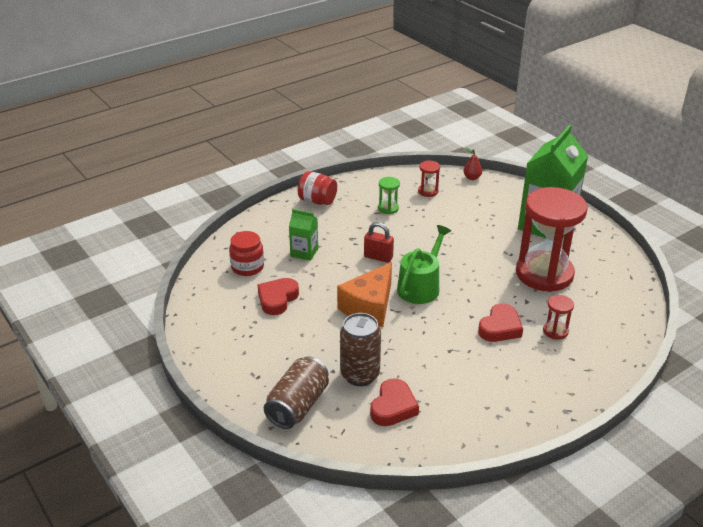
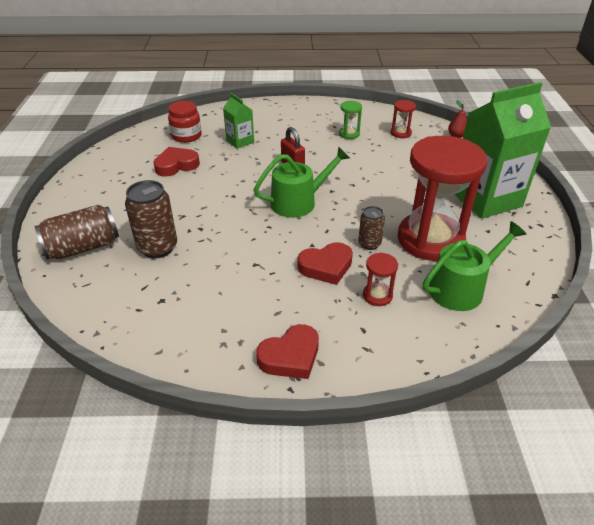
camera: 35 degrees right, 5 degrees up
(317, 201) = (298, 110): red jar -> none
(369, 307) = (235, 200): orange cheese -> none
(393, 407) = (147, 286): red heart -> red heart (290, 356)
(509, 296) = (369, 244): none -> brown can
(598, 300) = (461, 288): none -> green watering can

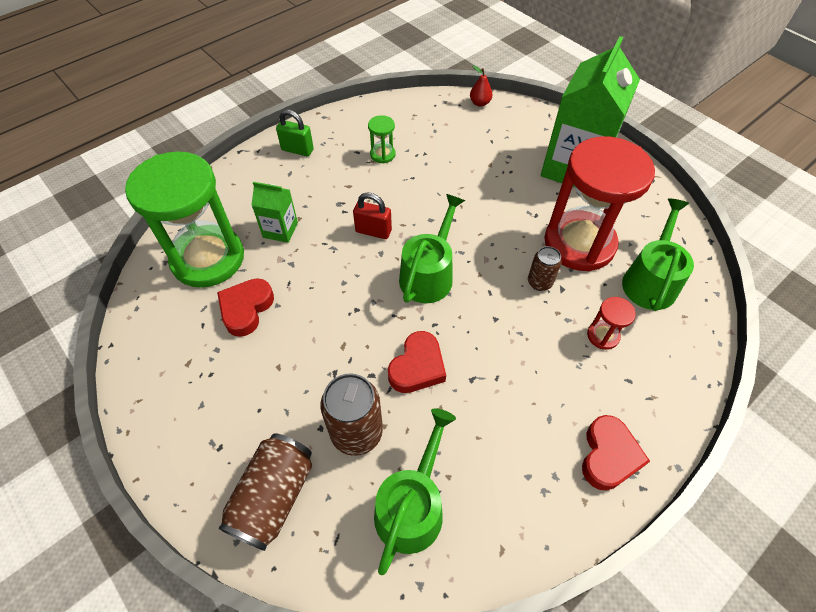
camera: 40 degrees left, 15 degrees up
(140, 297) = (412, 506): none -> green watering can
(186, 136) = (208, 259): red jar -> green hourglass
(299, 111) = (297, 150): none -> green padlock
(326, 267) = (533, 335): red heart -> red heart (417, 367)
(401, 133) = (429, 126): red hourglass -> none

